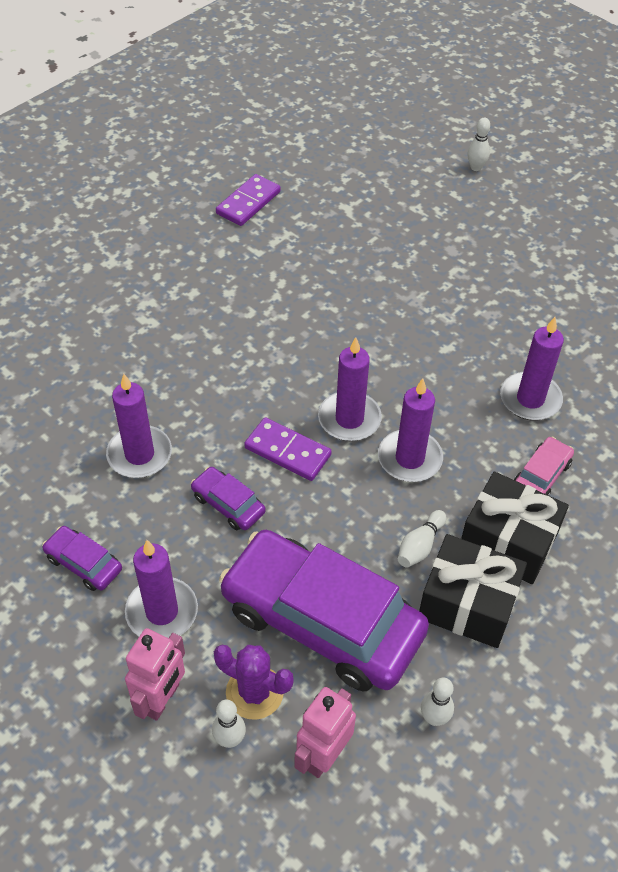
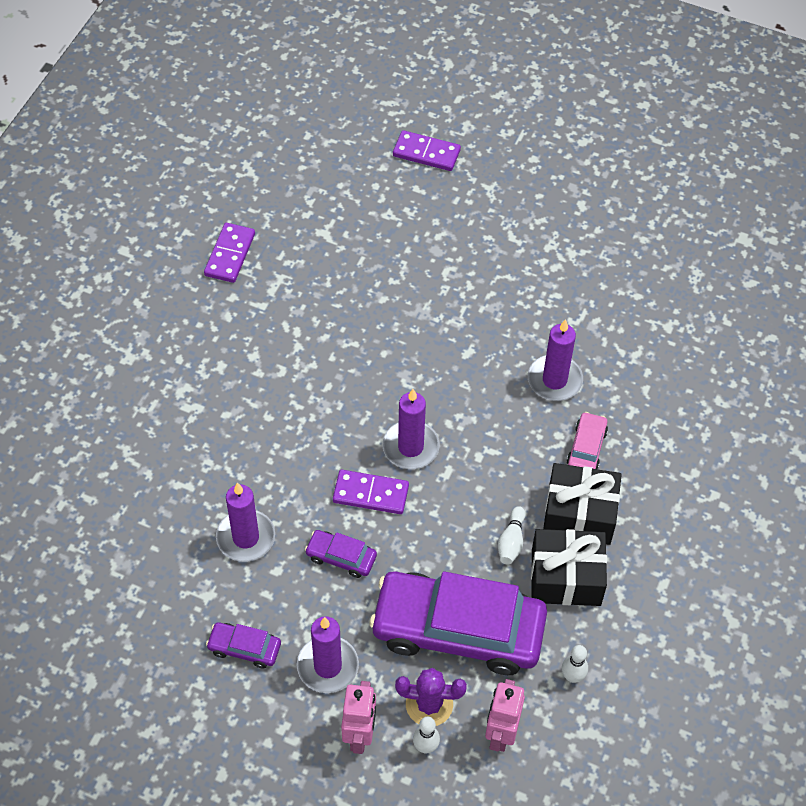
camera: 20 degrees left, 5 degrees up
(409, 458) = (474, 467): purple candle -> none
(476, 167) = (426, 153): white bowling pin -> purple domino

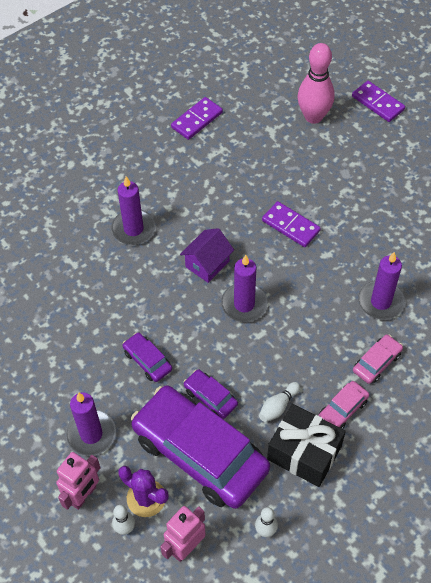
camera: 30 degrees right, 0 degrees up
(244, 648) = (42, 393): purple car -> purple car (210, 397)
(245, 537) = (90, 316): purple candle -> purple candle (133, 229)
(343, 419) = (207, 264): none -> purple house
(363, 197) = (313, 117): none -> pink bowling pin
(370, 494) = (195, 325): purple domino -> purple domino (290, 226)
(579, 514) = (342, 410): black gift -> pink car

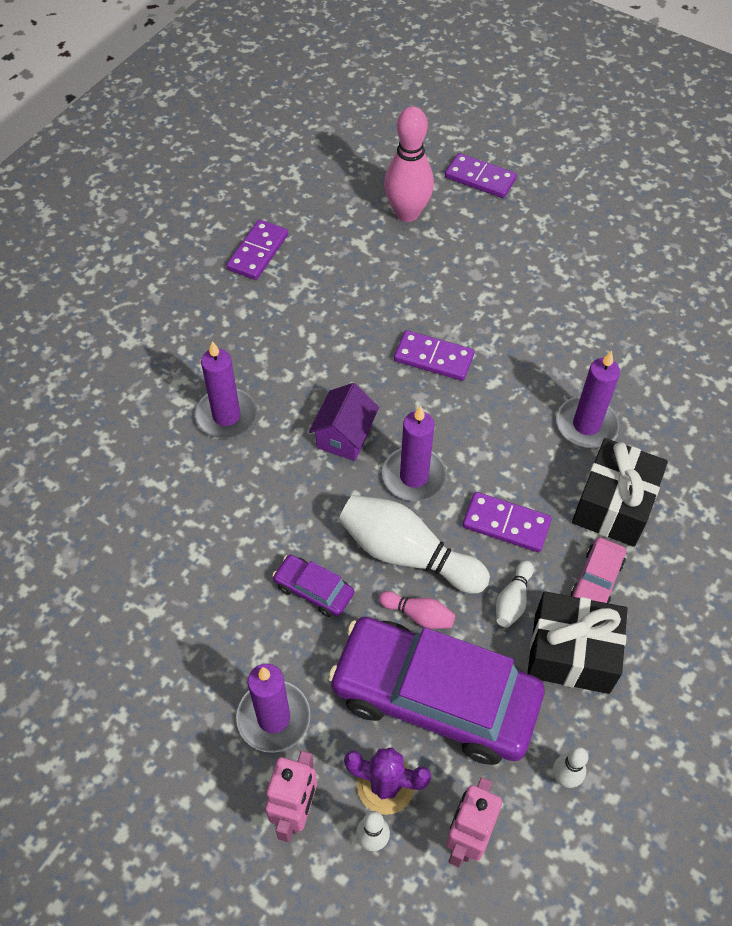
camera: 20 degrees left, 0 degrees up
(210, 397) = (418, 615): purple car -> pink bowling pin
(219, 355) = (407, 554): none -> white bowling pin
(294, 354) = (506, 524): none -> purple domino
(377, 362) = (614, 505): pink car -> black gift

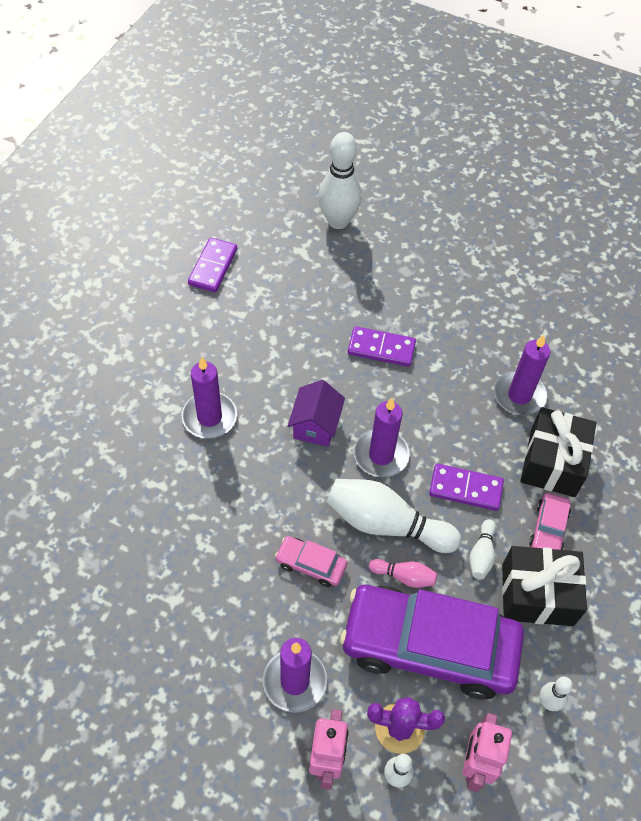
camera: 10 degrees left, 0 degrees up
(313, 590) = (311, 564): purple car -> pink car
(407, 213) = (338, 221): pink bowling pin -> white bowling pin
(480, 178) = (396, 185): purple domino -> none

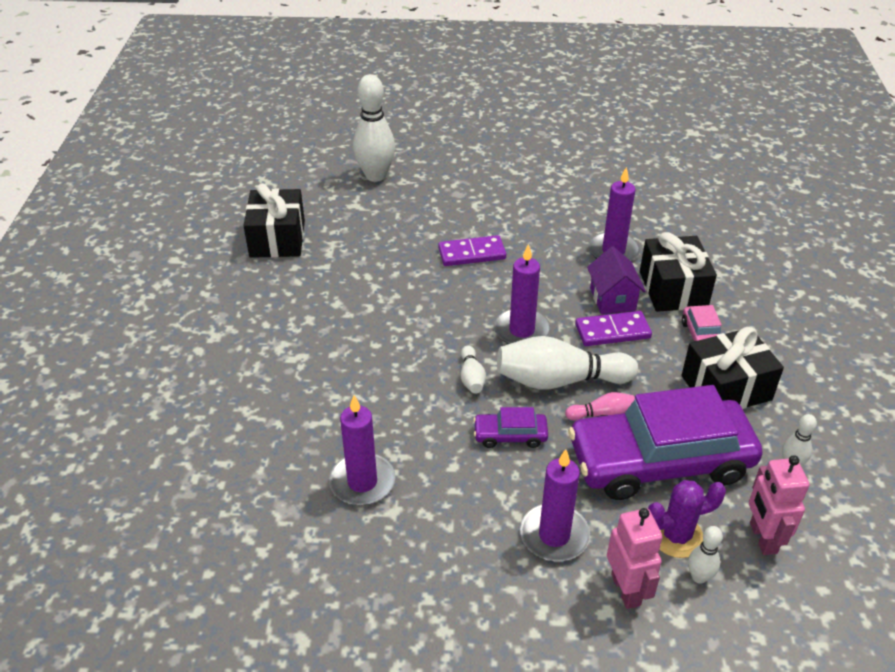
camera: 20 degrees left, 15 degrees down
(209, 417) = (341, 352): purple candle -> purple candle (362, 482)
(213, 267) = (277, 239): purple domino -> black gift
(311, 564) = (510, 435): pink car -> purple car
(315, 425) = (447, 327): purple house -> purple house (612, 299)
(481, 555) = (659, 375): white bowling pin -> white bowling pin (471, 377)

